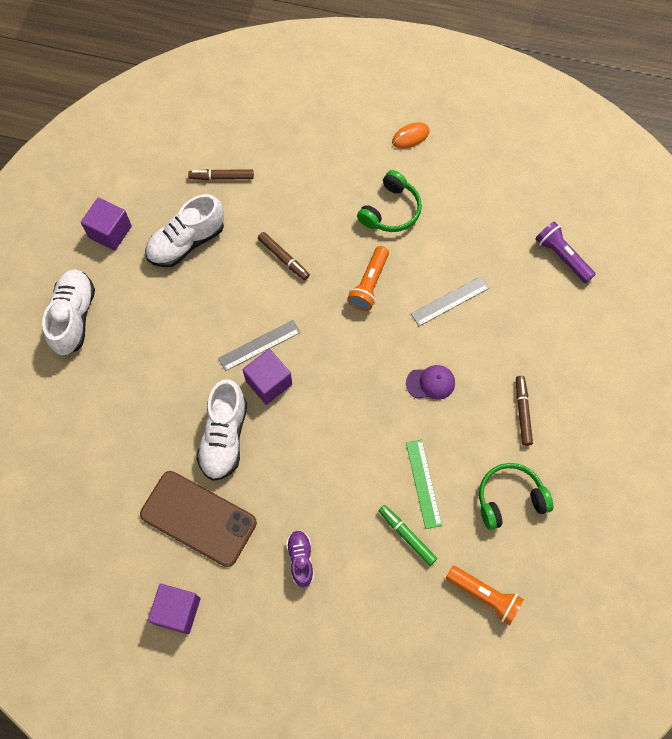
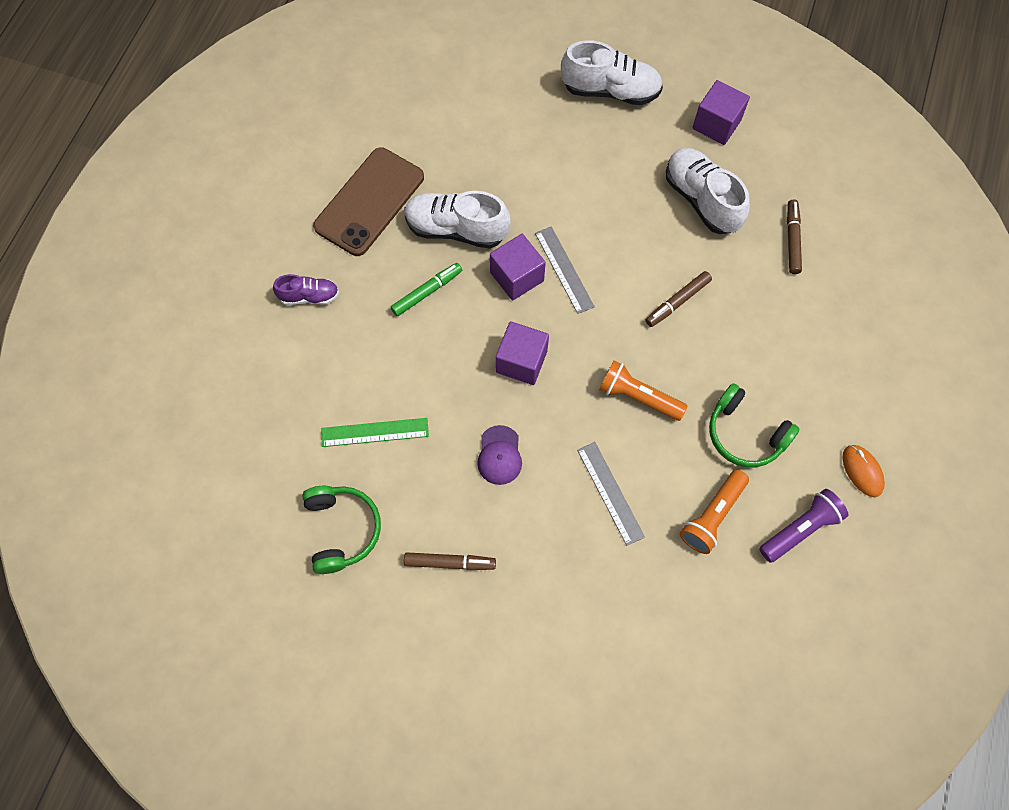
camera: 95 degrees right, 0 degrees up
(177, 611) = (277, 180): purple cube -> purple cube (521, 361)
(407, 536) = (316, 407): green marker -> green marker (427, 292)
(484, 595) = (234, 484): orange flashlight -> orange flashlight (712, 516)
(562, 257) = (670, 654): purple flashlight -> purple flashlight (800, 529)

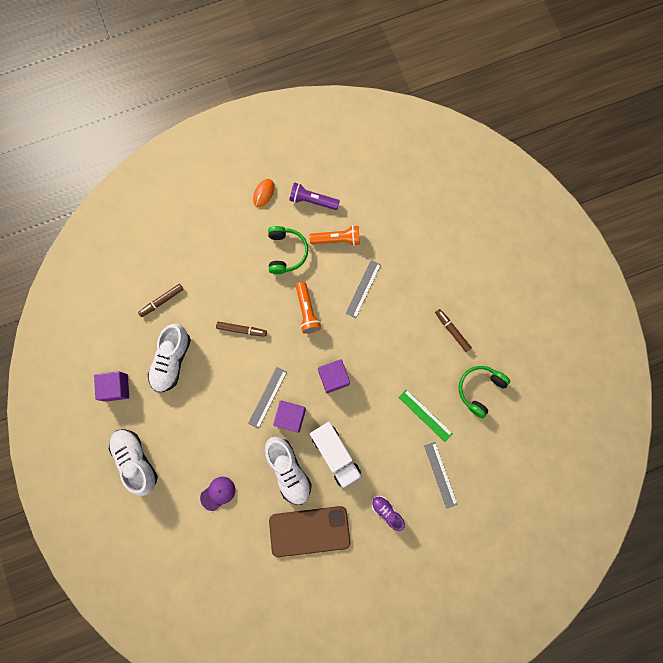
camera: 130 degrees left, 10 degrees up
(290, 390) = (440, 474): none -> grey ruler
(427, 292) = (335, 454): green marker -> white truck
(499, 455) = (387, 350): purple cap -> purple cap (218, 493)

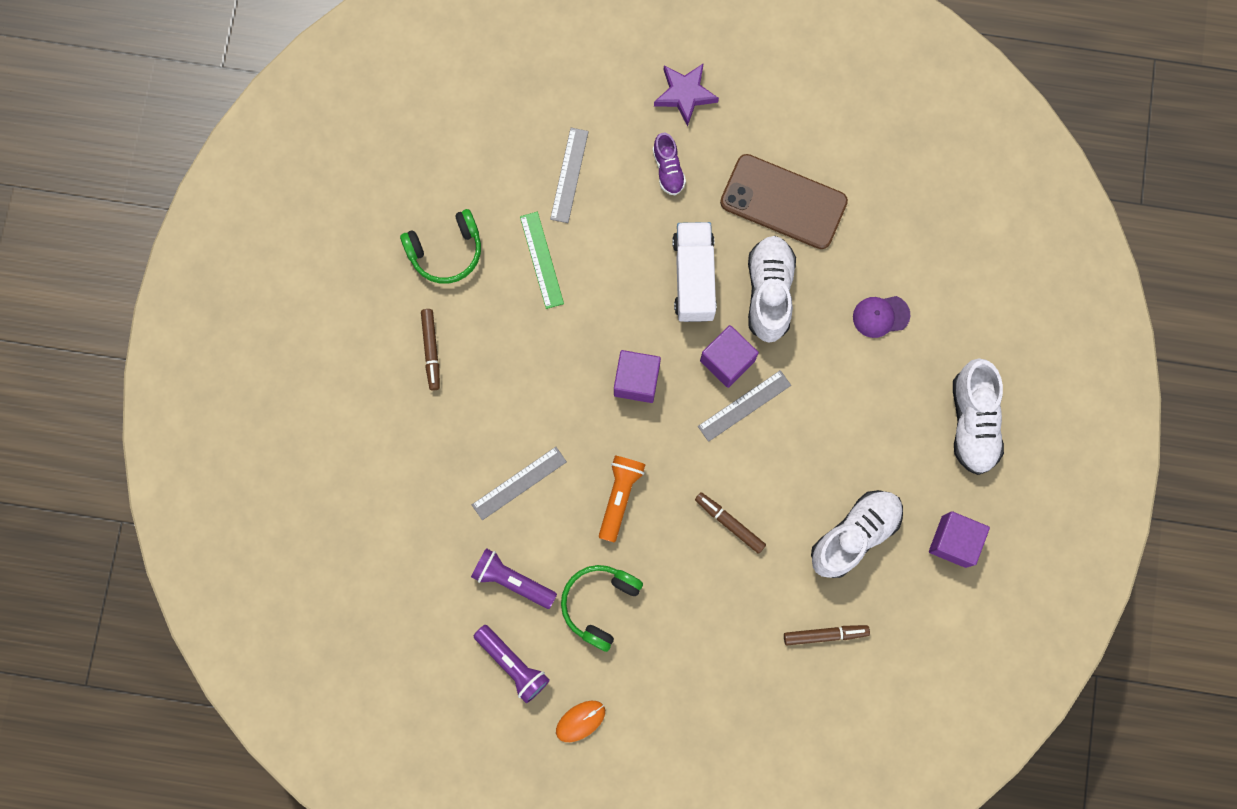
camera: 150 degrees left, 0 degrees up
(337, 239) = (512, 580): orange flashlight -> purple flashlight
(404, 566) = (685, 94): none -> purple star

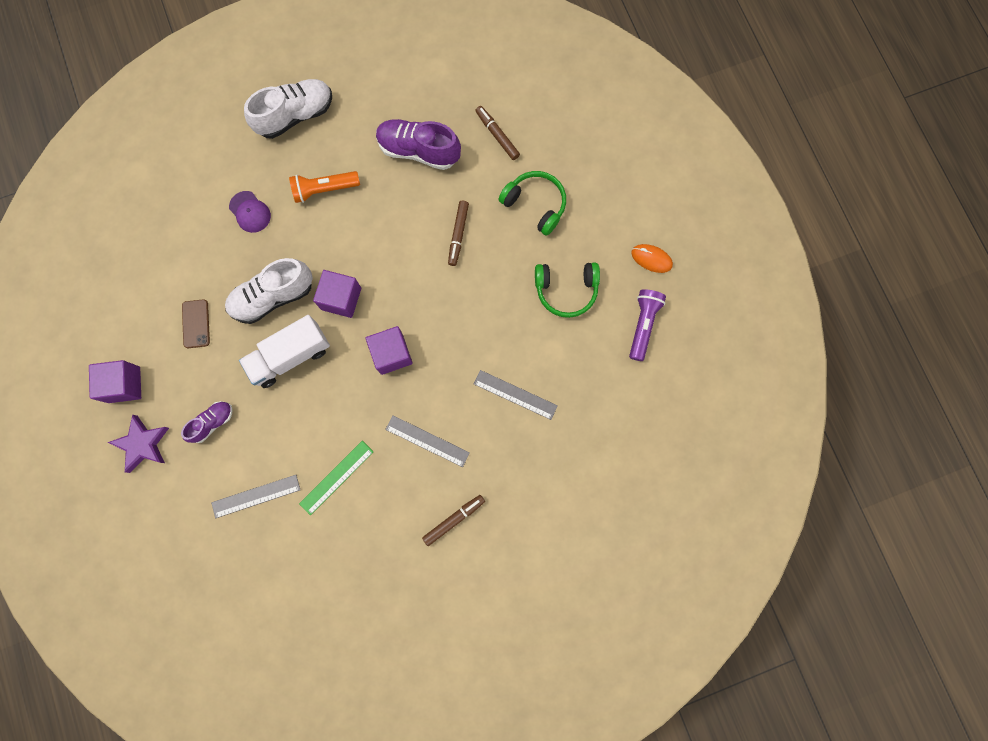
camera: 120 degrees left, 0 degrees up
(446, 251) = (369, 556): green headphones -> green headphones (535, 205)
(512, 580) = (586, 359): purple flashlight -> none
(619, 497) = (483, 318): orange flashlight -> orange flashlight (324, 189)
(744, 405) = (368, 269): grey ruler -> grey ruler (427, 441)
(783, 202) = (196, 324): brown phone -> brown phone, size x0.48
(854, 535) = (418, 151): white shoe -> purple shoe
(954, 541) = (386, 88): purple cube -> purple cube (124, 384)

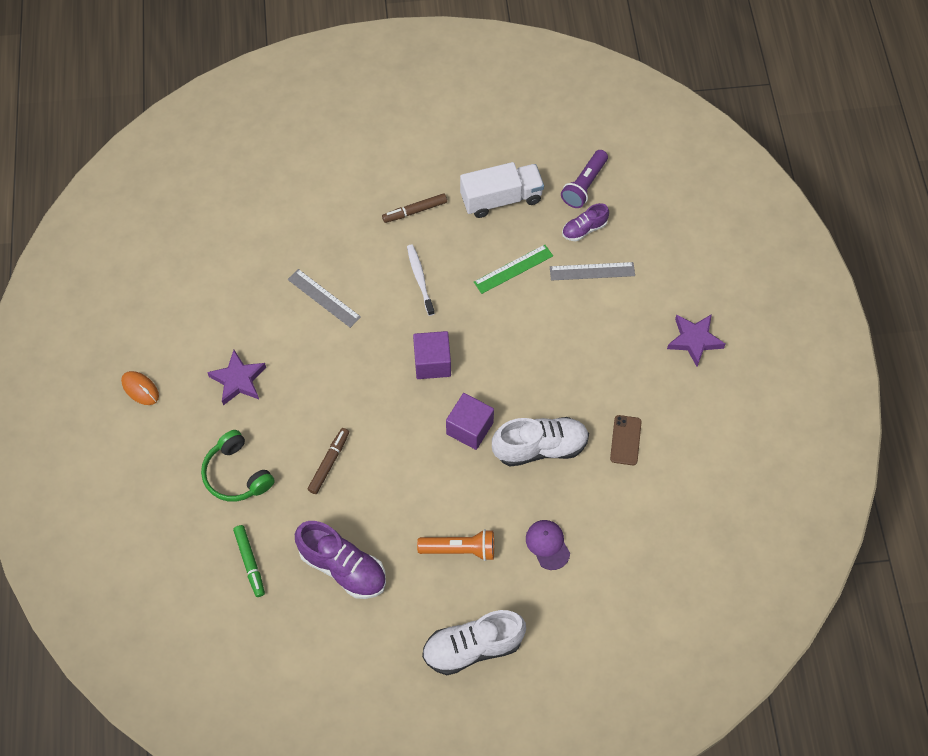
camera: 165 degrees left, 15 degrees down
(124, 384) = (707, 399): purple cube -> none
(212, 422) = (623, 343): purple shoe -> purple shoe (584, 229)
(290, 356) = (534, 385): white truck -> white truck (501, 199)
(427, 441) = (420, 279): grey ruler -> white toothbrush
(497, 135) = (250, 562): brown marker -> green marker
(566, 290) = (238, 380): green headphones -> purple star
(643, 325) = (177, 329): purple flashlight -> purple flashlight (584, 185)

